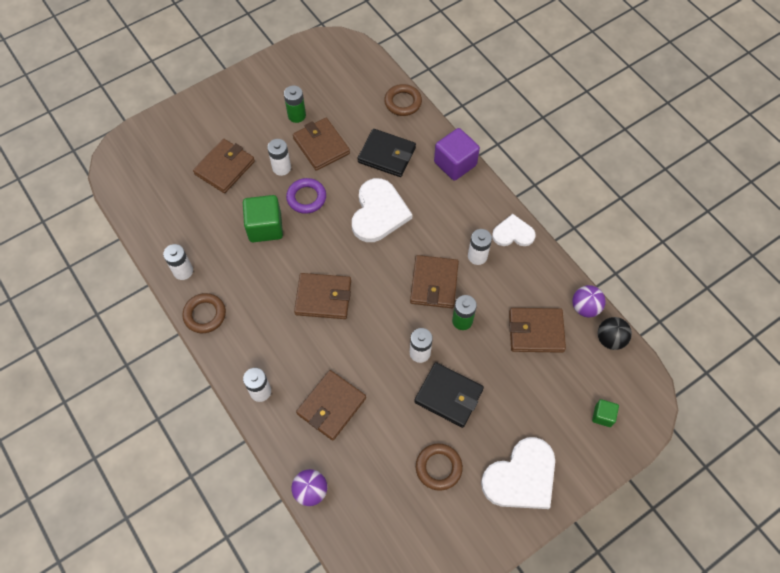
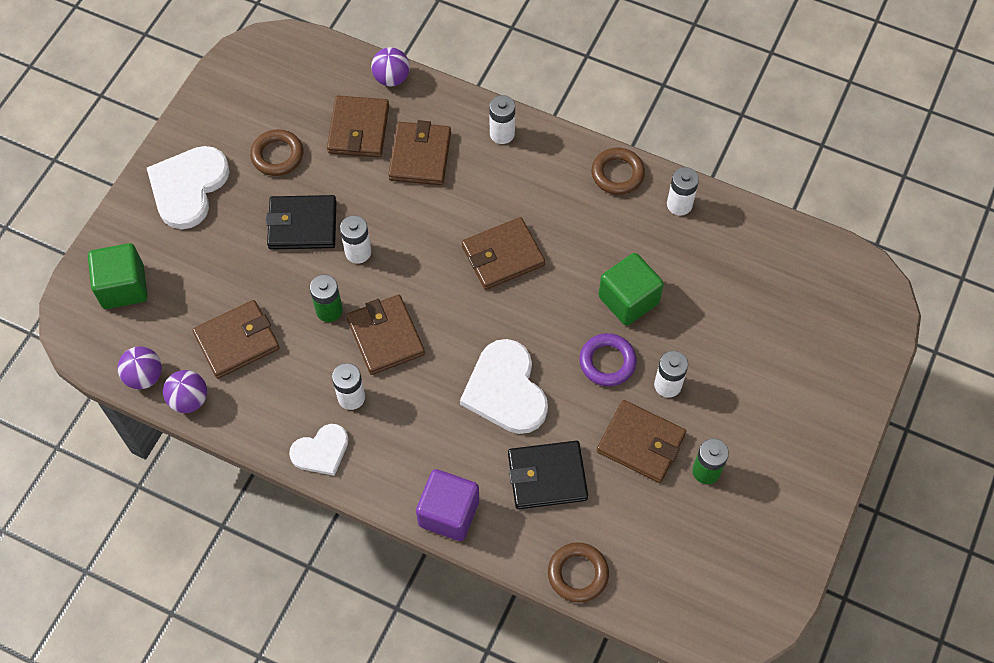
camera: 150 degrees right, 0 degrees up
(225, 168) = (736, 347): brown wallet -> brown wallet (358, 129)
(603, 416) = (123, 287): green cube -> green cube, size x1.90
(610, 339) = (144, 376): black ball -> purple ball

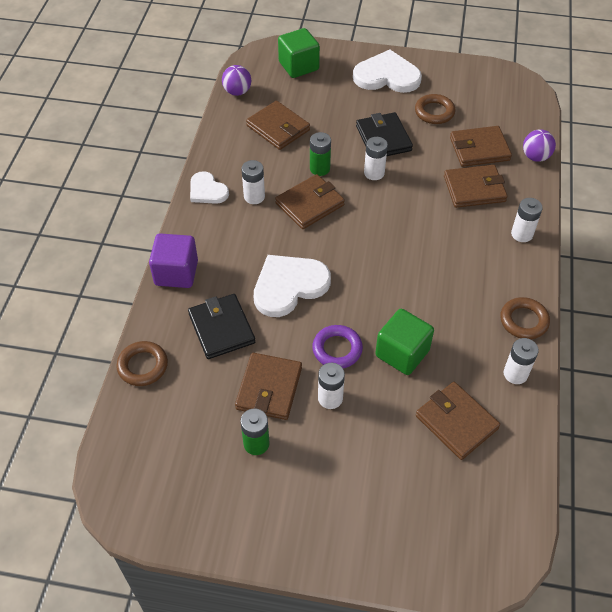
camera: 75 degrees right, 10 degrees down
(189, 399) = (227, 116): purple ball -> none
(503, 256) = (408, 259): brown wallet -> brown wallet (456, 422)

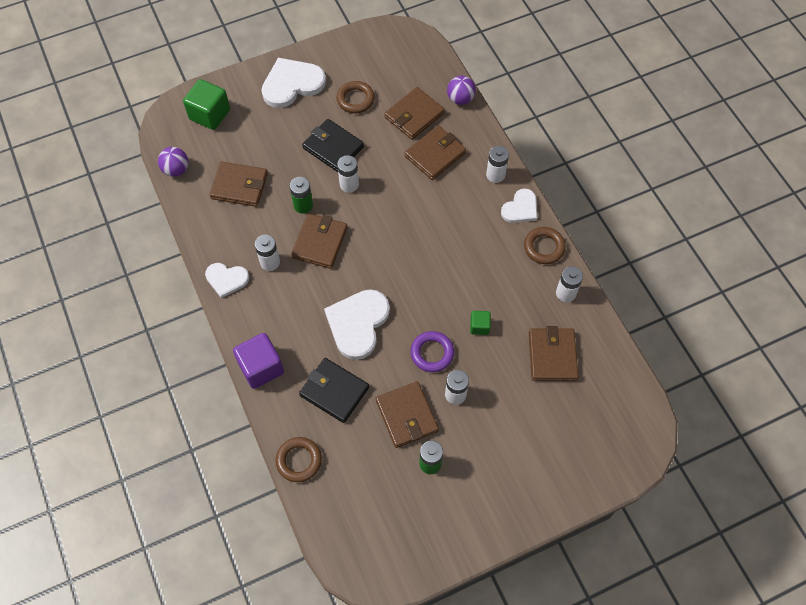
camera: 35 degrees left, 10 degrees up
(402, 353) = (479, 326): green cube -> green cube, size x0.53
(456, 422) = (552, 356): brown wallet -> brown wallet turned 75 degrees clockwise
(525, 275) = (520, 208): none -> white heart

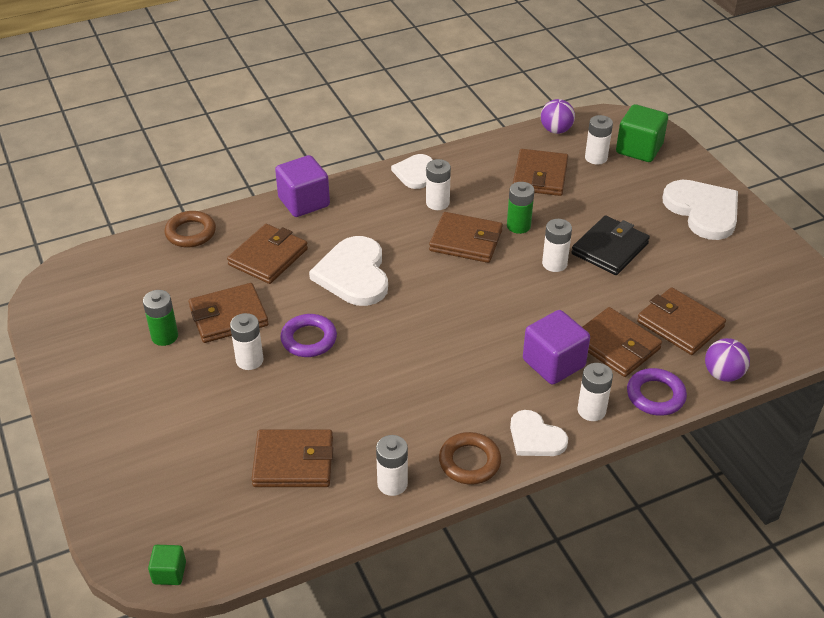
camera: 90 degrees right, 20 degrees down
(218, 145) = (596, 158): none -> white battery
(334, 391) = (268, 257): black wallet -> brown wallet
(355, 99) = (693, 267): brown ring -> none
(358, 324) = (354, 274): white heart -> white heart turned 120 degrees counterclockwise
(453, 193) = (553, 363): none -> purple cube
(479, 326) = (343, 386): green cube -> green cube (169, 573)
(480, 138) = (655, 395): none -> purple ring

